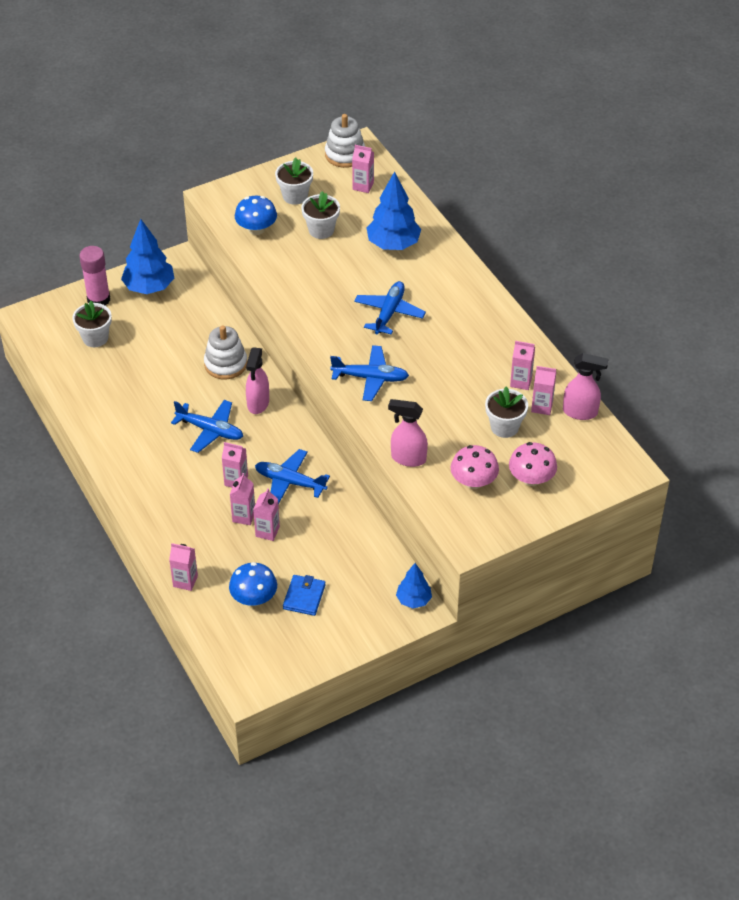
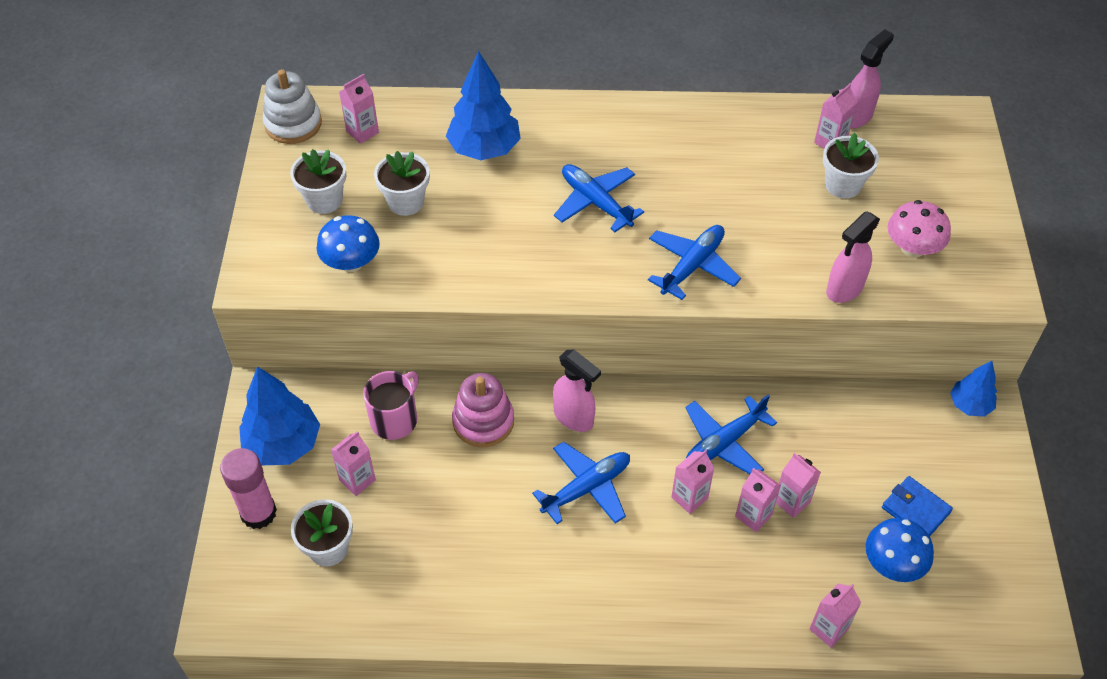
camera: 60 degrees left, 5 degrees up
(199, 325) = (395, 419): none -> pink mug
(225, 364) = (483, 421): white stacking toy -> pink stacking toy
(521, 382) = (782, 141): pink carton -> pink carton (357, 480)
(531, 479) = (933, 198): pink mushroom -> none

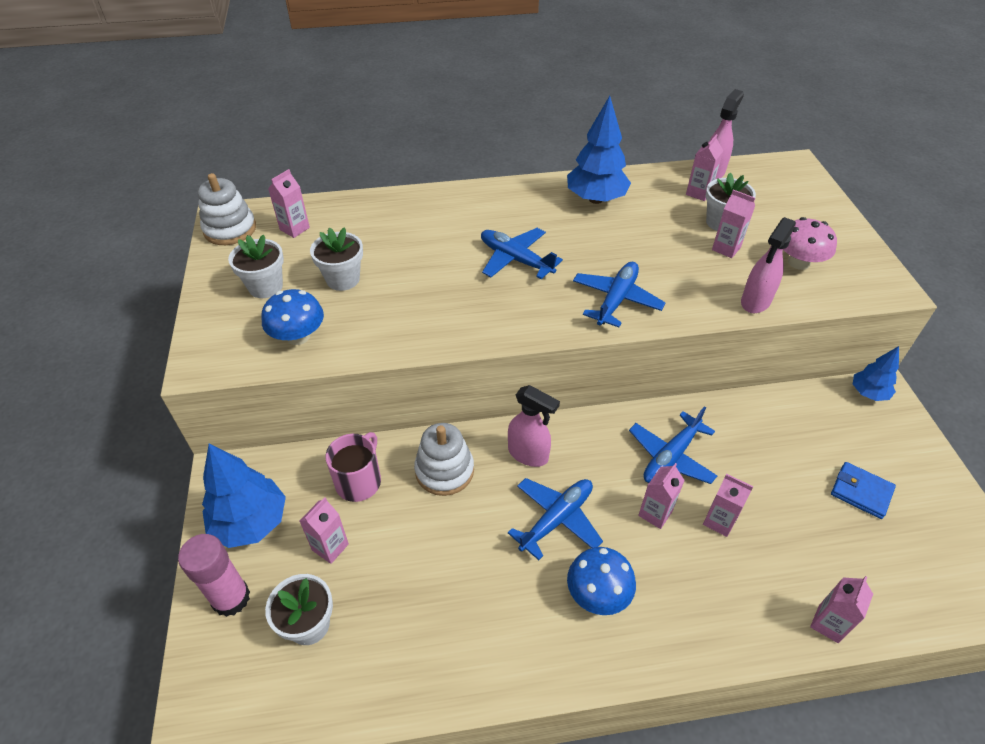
camera: 10 degrees left, 5 degrees down
(483, 421) = (444, 470): pink stacking toy -> white stacking toy
(484, 149) = (407, 230): blue tree -> blue tree (595, 199)
(792, 501) = (749, 502): pink carton -> pink carton (726, 248)
(893, 564) = (861, 546): blue mushroom -> blue mushroom (598, 593)

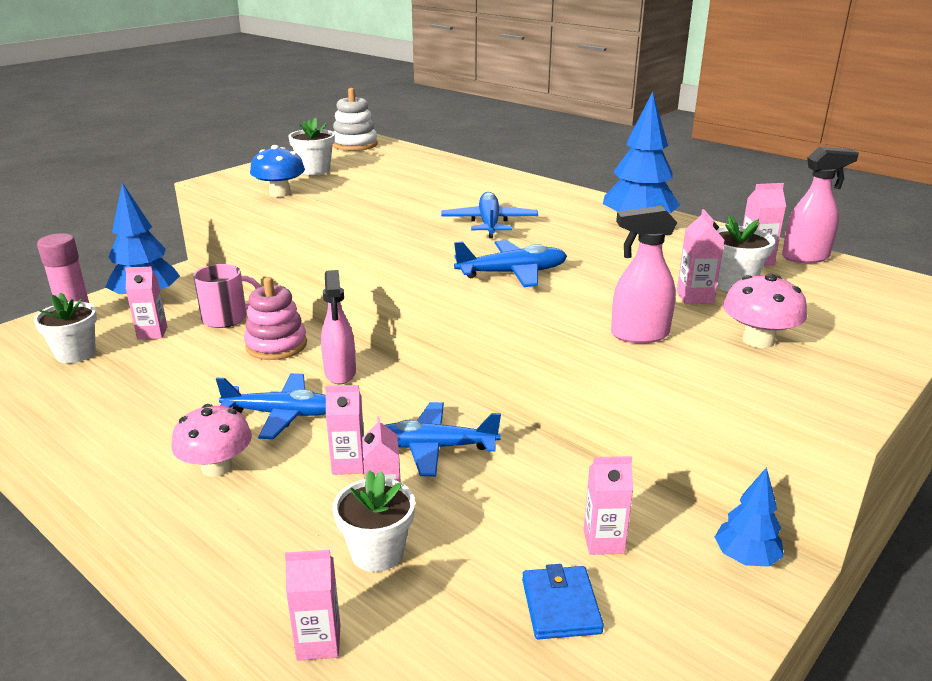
camera: 50 degrees right, 20 degrees down
(294, 229) = (388, 157): pink carton -> pink carton (603, 542)
(343, 279) = (360, 185): white flower pot -> white flower pot (377, 552)
(444, 470) = (276, 345): white stacking toy -> pink stacking toy
(598, 593) = (217, 467): blue mushroom -> pink mushroom

